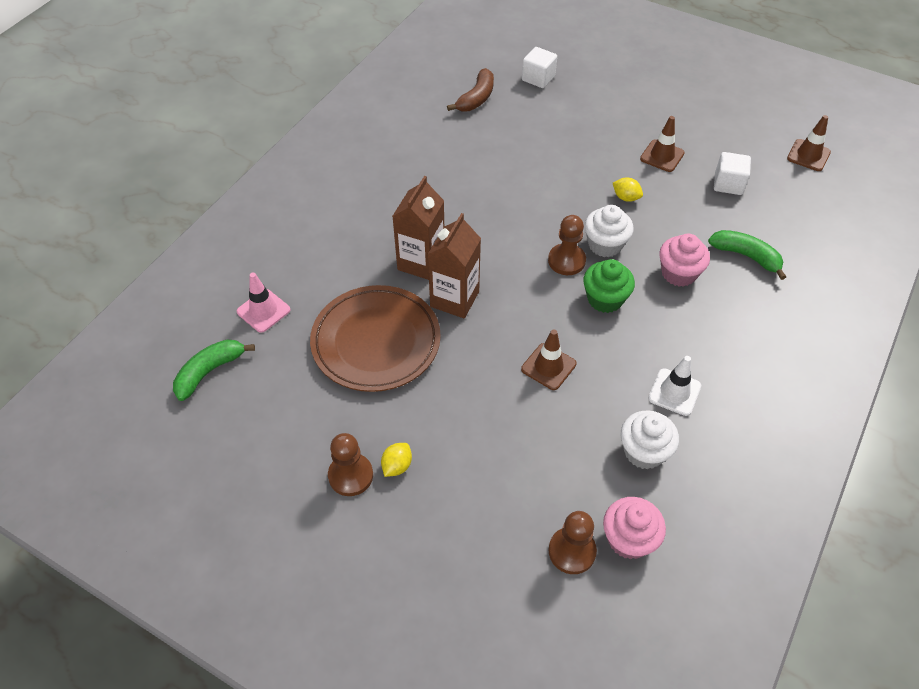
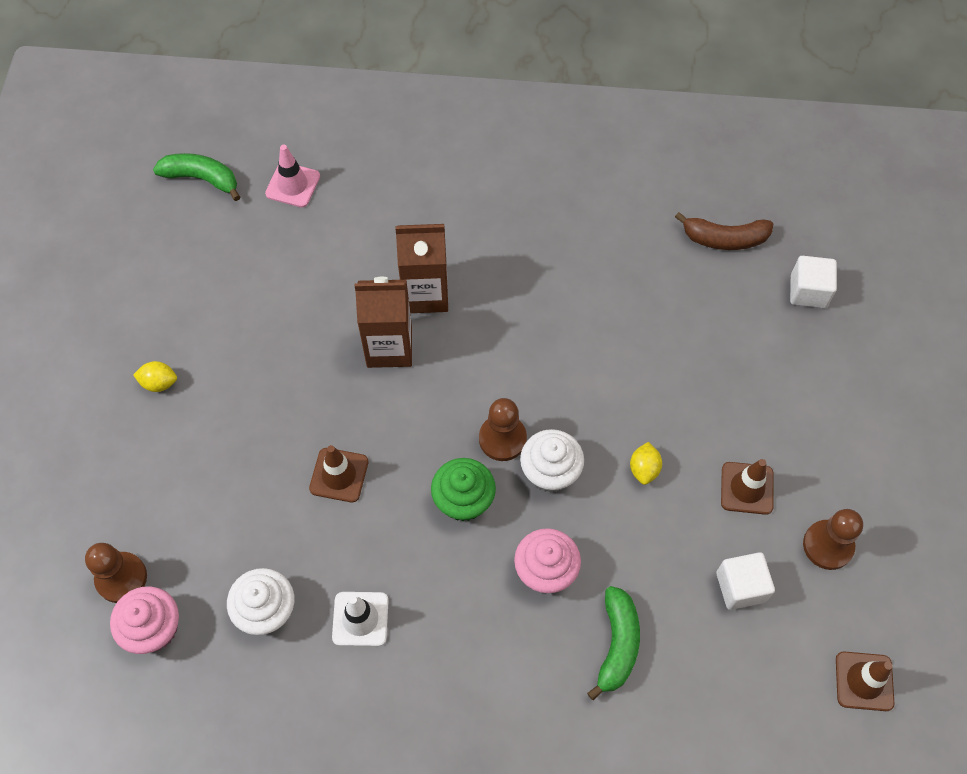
camera: 65 degrees right, 10 degrees up
(350, 475) = (134, 348): brown pawn -> brown pawn (828, 545)
(376, 342) = (299, 299): brown plate -> none

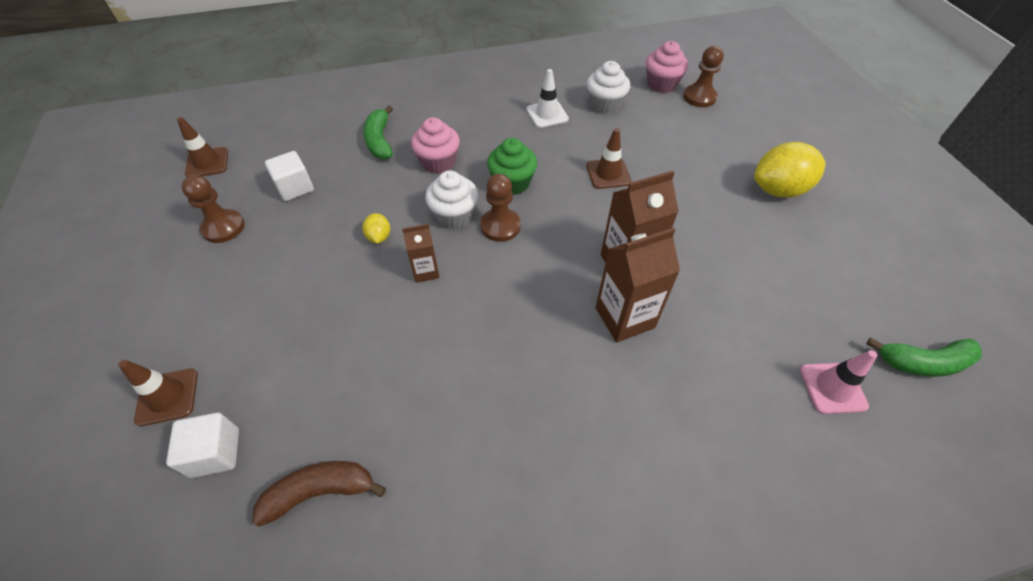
camera: 160 degrees right, 10 degrees down
(159, 383) = (778, 190): yellow lemon -> yellow lemon, size x2.11
(601, 406) = (426, 271): none -> brown carton
(747, 488) = (290, 247): brown traffic cone -> brown traffic cone (167, 397)

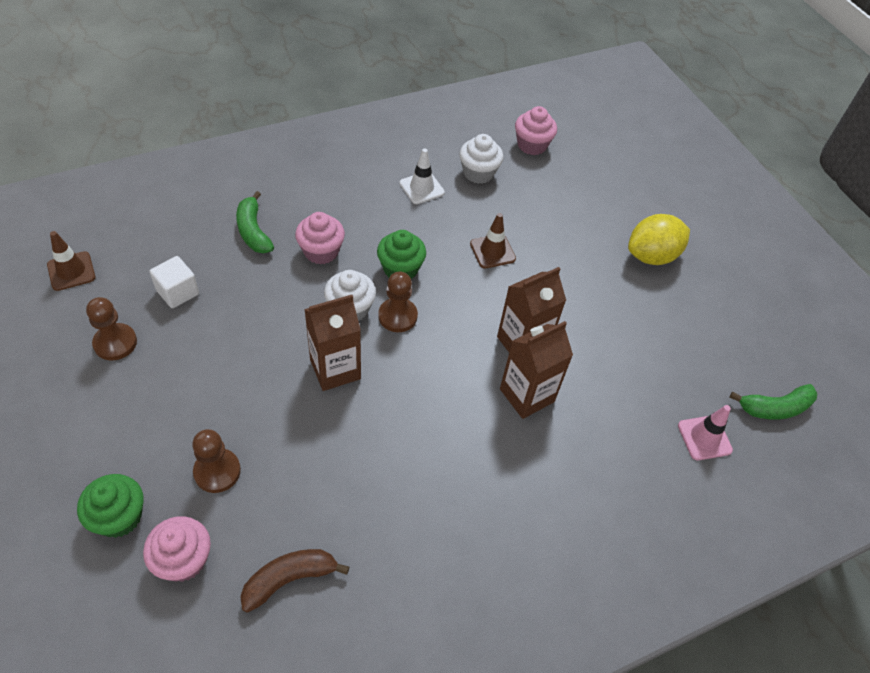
camera: 15 degrees left, 0 degrees up
(167, 397) = (119, 517): brown traffic cone -> green cupcake
(215, 452) = (183, 560): white cube -> pink cupcake
(379, 237) = (280, 338): yellow lemon -> none
(426, 271) = (335, 369): brown carton -> brown carton, size x1.75
(699, 97) = (570, 158): brown pawn -> brown pawn (217, 471)

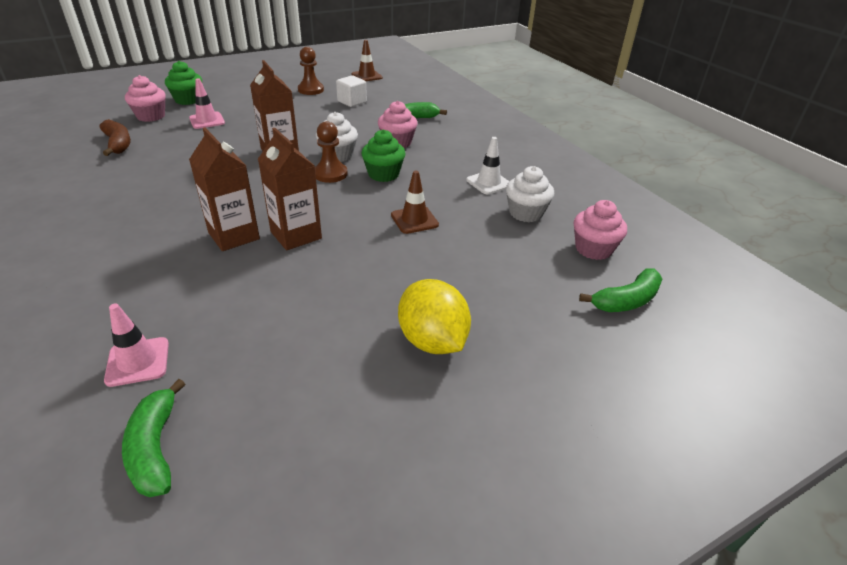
camera: 90 degrees right, 15 degrees down
(217, 471) = (207, 120): brown pawn -> pink traffic cone
(594, 145) = (626, 301): none -> green banana

